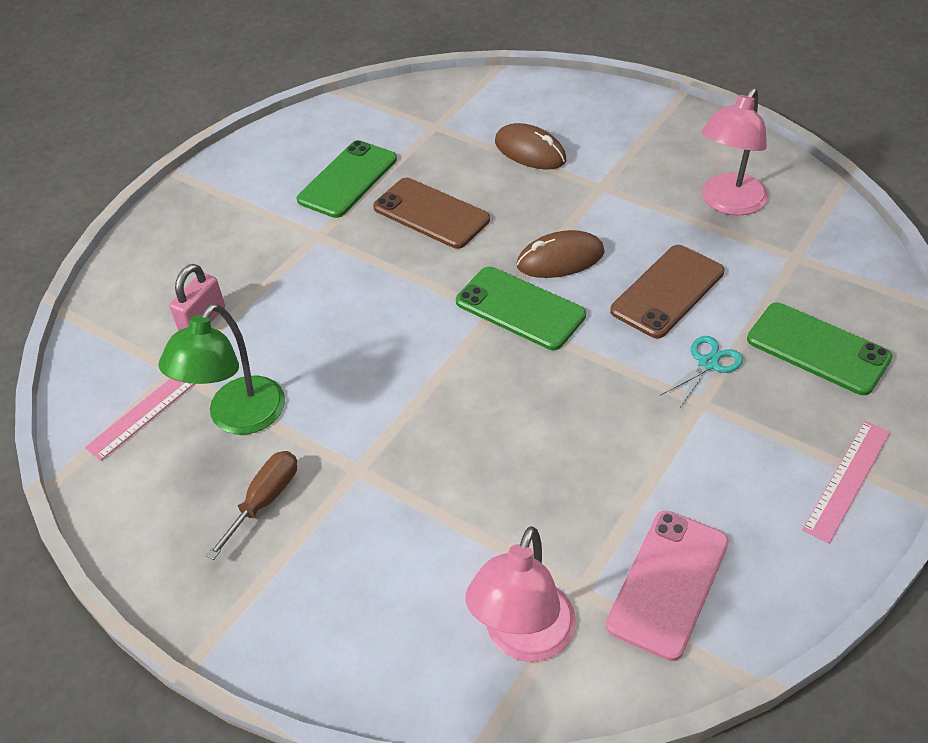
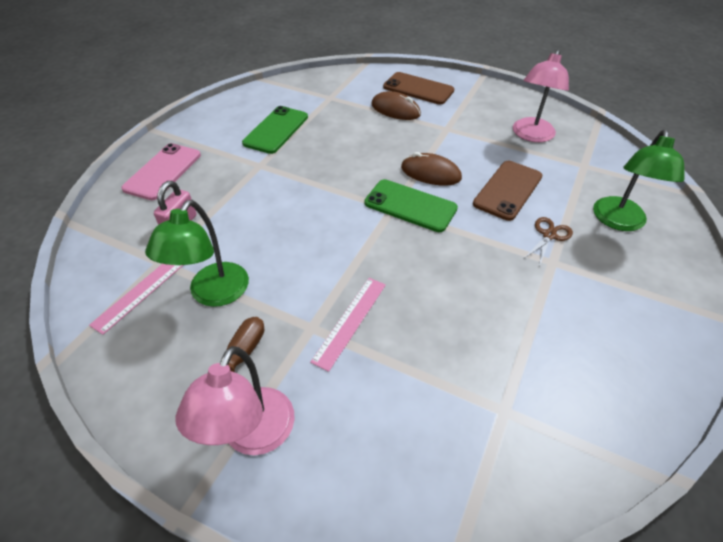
camera: 10 degrees left, 0 degrees up
(431, 213) = (337, 148): brown phone -> brown phone (418, 89)
(524, 639) = (469, 457): pink lamp -> pink lamp (252, 436)
(560, 259) = (430, 173): brown mouse -> brown mouse turned 45 degrees clockwise
(668, 583) = (569, 399): pink phone -> pink phone (163, 171)
(708, 363) = (549, 235): turquoise scissors -> brown scissors
(817, 349) = (619, 222): green phone -> green lamp
(847, 480) = (671, 310): pink ruler -> pink ruler (350, 321)

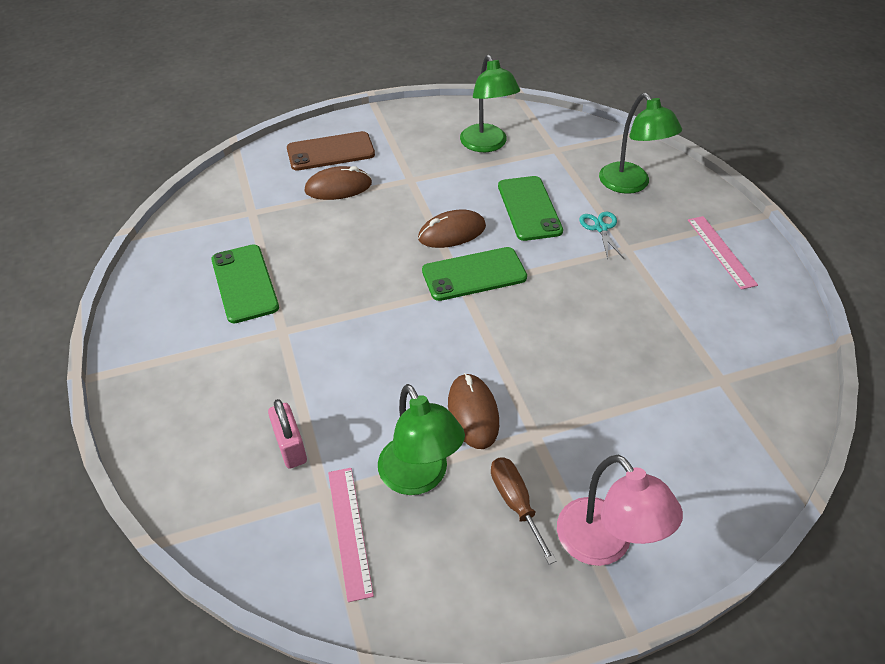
camera: 45 degrees left, 0 degrees up
(163, 171) = (182, 411): pink phone -> none
(293, 284) = (473, 413): none -> brown mouse
(350, 321) = (555, 405): pink ruler -> pink ruler (721, 251)
(508, 190) = (529, 208): brown phone -> green phone
(531, 135) = (487, 145): pink lamp -> green lamp
(549, 235) = (601, 228): brown scissors -> turquoise scissors

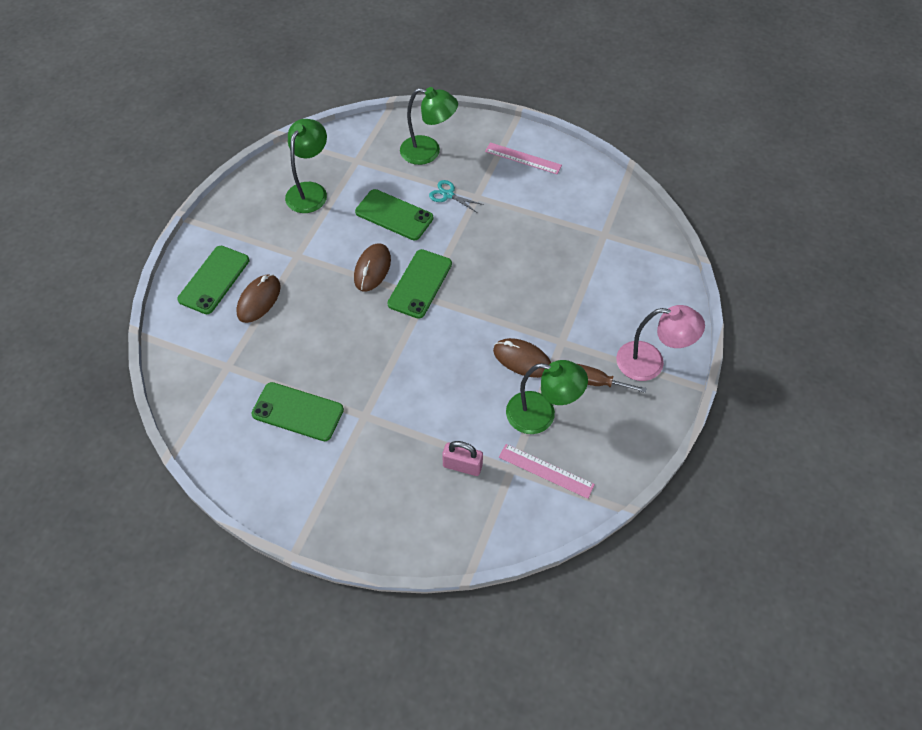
camera: 50 degrees left, 10 degrees up
(330, 152) = (214, 280): brown phone -> green phone
(487, 145) = (310, 191): green lamp -> green lamp turned 90 degrees counterclockwise

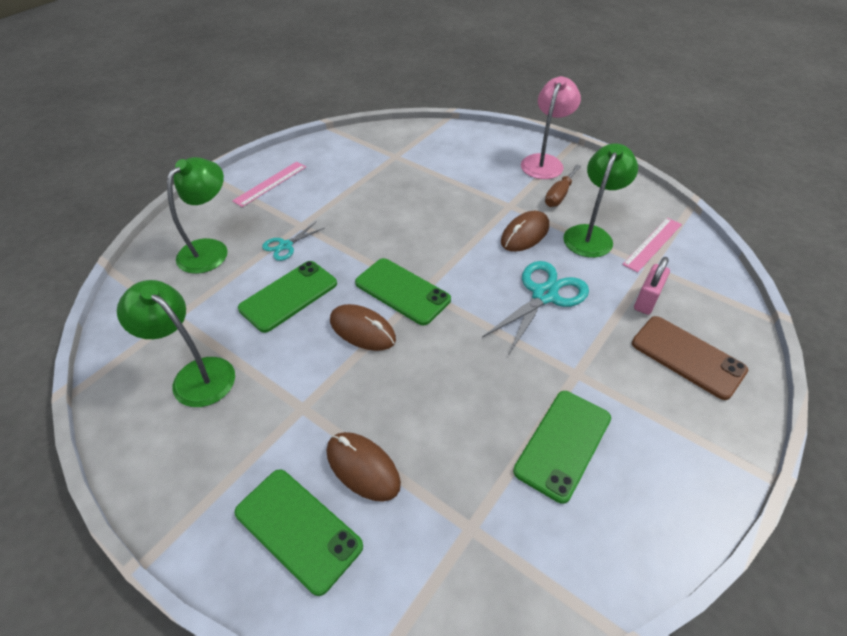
camera: 75 degrees left, 10 degrees down
(402, 498) = (687, 357): none -> brown phone
(445, 384) = (544, 295): none -> turquoise scissors

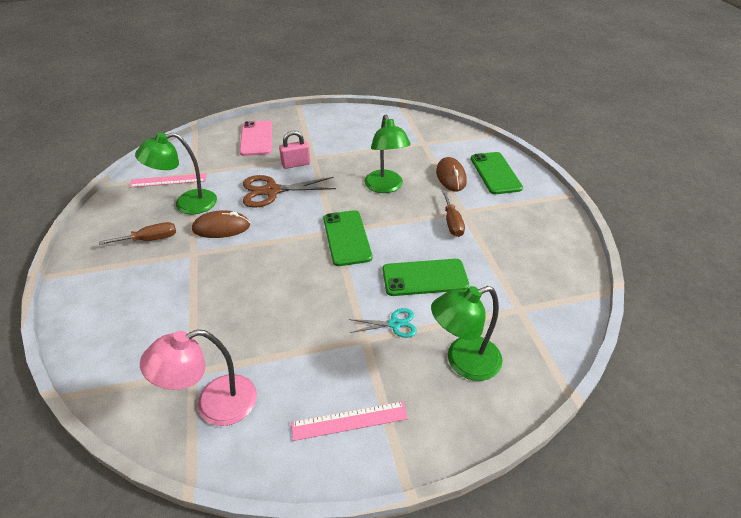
camera: 140 degrees left, 5 degrees down
(195, 375) = (519, 259): green lamp -> green lamp (385, 187)
(304, 380) = (452, 223): none -> brown screwdriver
(362, 330) = (395, 229): brown mouse -> none
(544, 162) = (101, 273): pink lamp -> pink lamp (214, 405)
(544, 295) = (272, 191): turquoise scissors -> brown scissors
(563, 444) = (356, 143): green phone -> none
(646, 300) = (229, 162): pink padlock -> pink padlock (296, 164)
(687, 357) = (256, 138): brown phone -> pink phone

